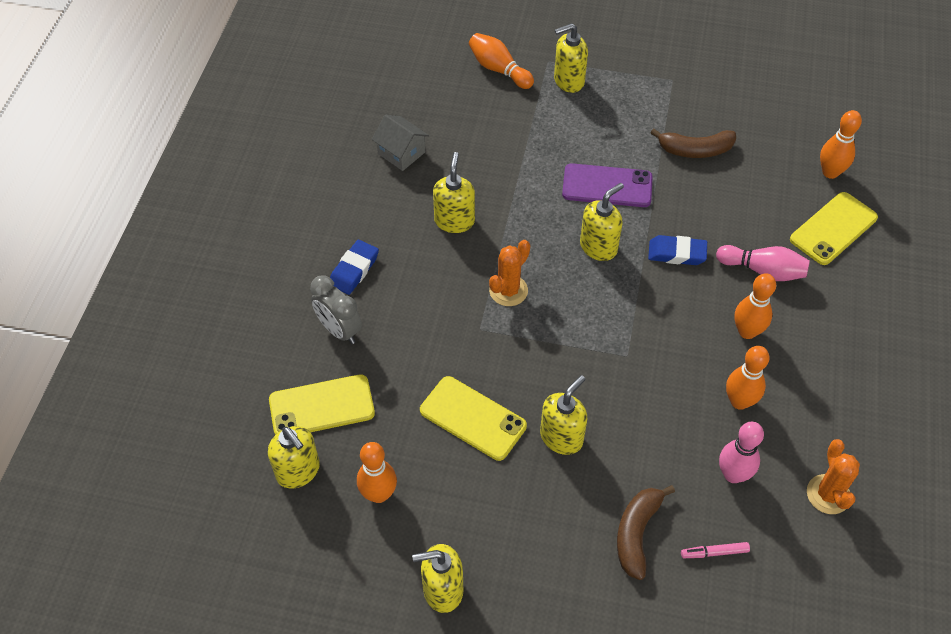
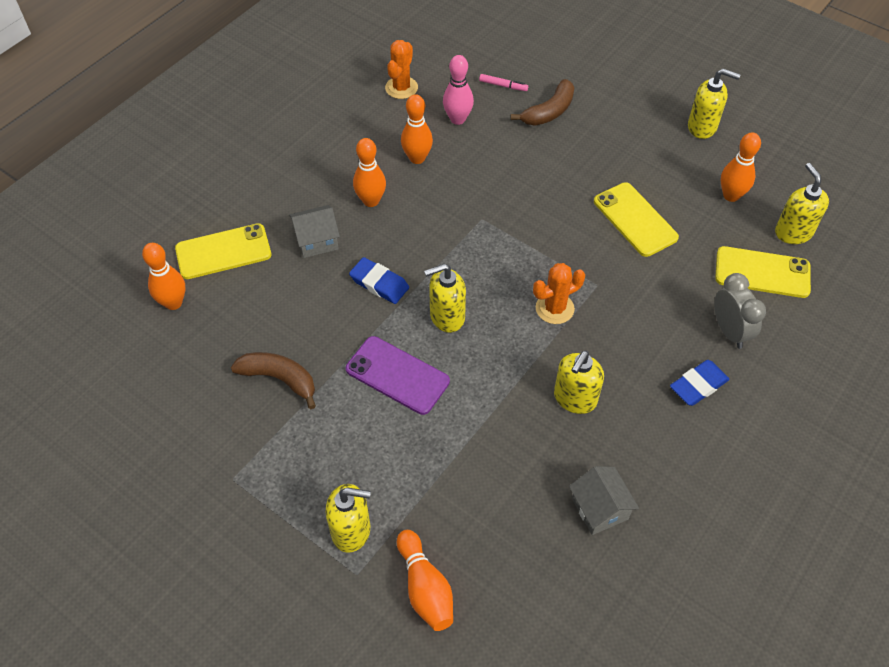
camera: 155 degrees left, 0 degrees up
(561, 437) = (570, 183): yellow soap dispenser -> none
(763, 270) = (316, 241): pink bowling pin -> grey house

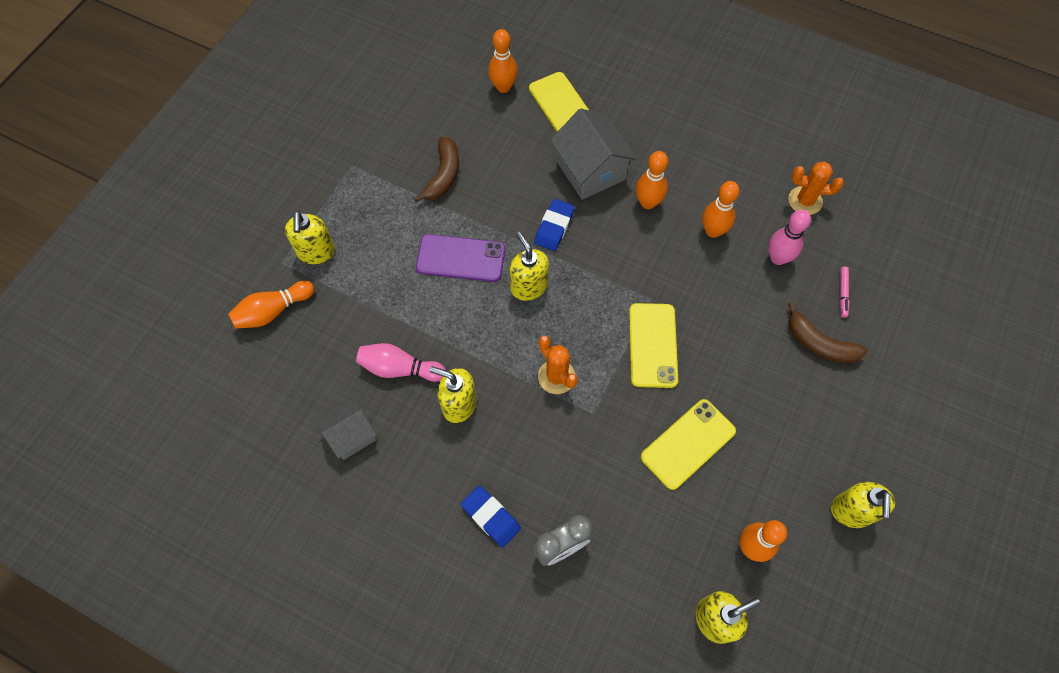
camera: 80 degrees right, 10 degrees up
(316, 241) = (590, 170): grey house -> grey house, size x1.61
(397, 375) = (461, 258): purple phone -> purple phone turned 75 degrees clockwise
(525, 451) = (399, 368): none -> pink bowling pin
(762, 272) = (647, 582): yellow phone -> yellow phone (652, 345)

